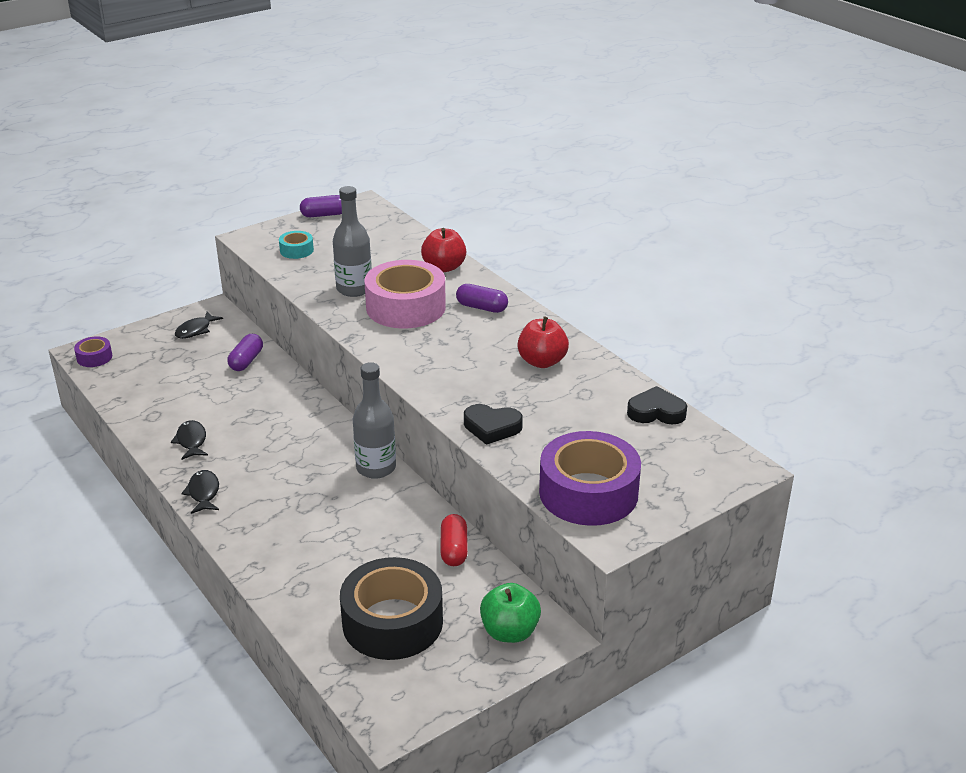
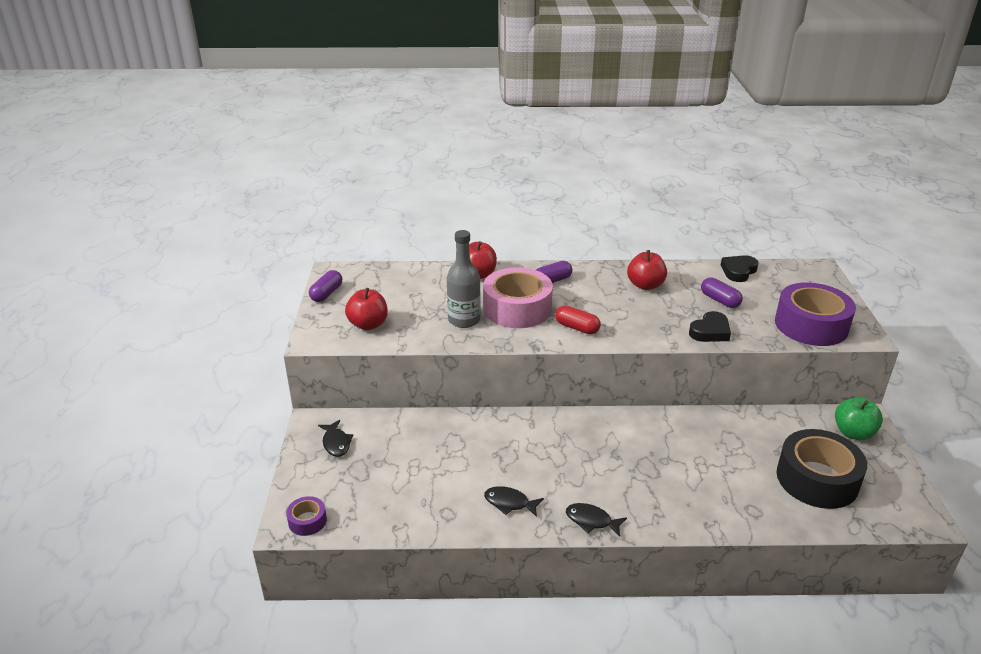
camera: 55 degrees left, 0 degrees up
(246, 361) = (419, 432): purple capsule -> purple capsule (720, 300)
(296, 250) = (368, 325): turquoise tape -> red apple
(376, 468) = (630, 420): grey bottle -> none
(454, 549) = (753, 422): red capsule -> red capsule (577, 328)

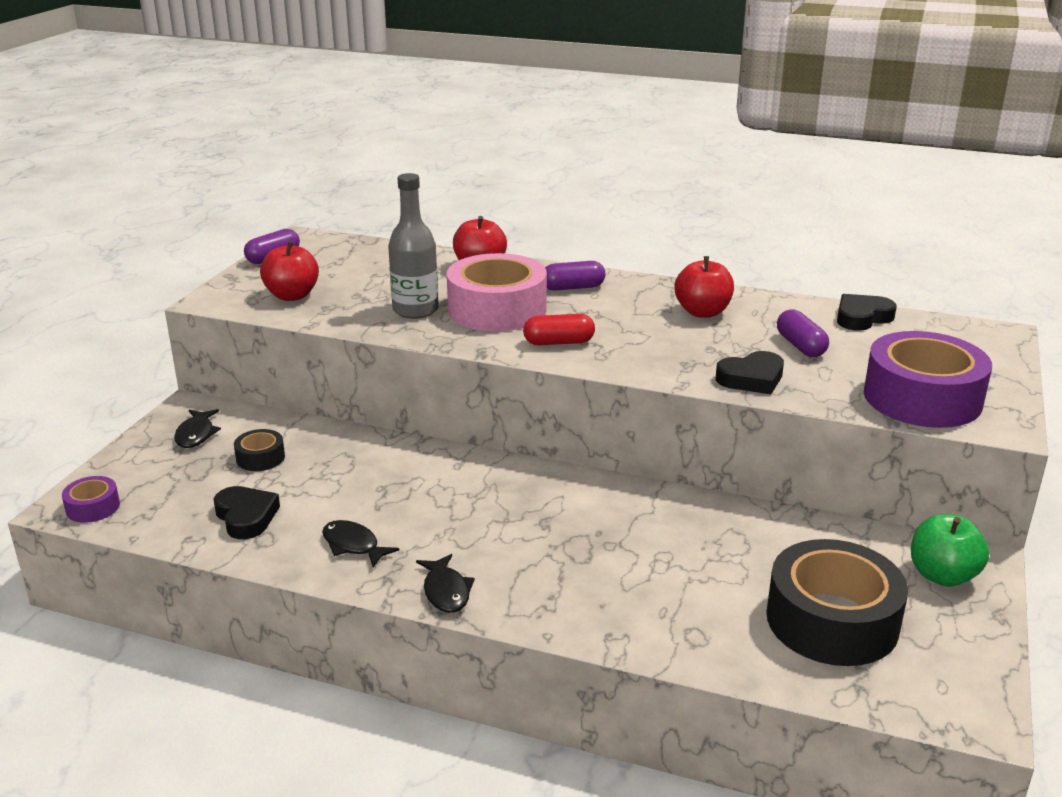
camera: 20 degrees right, 5 degrees down
(396, 451) = (260, 458): none -> black tape
(422, 500) = (246, 517): none -> black heart
(577, 328) = (559, 342): red capsule -> red capsule turned 60 degrees counterclockwise
(591, 520) = (446, 591): black fish -> black fish turned 150 degrees counterclockwise

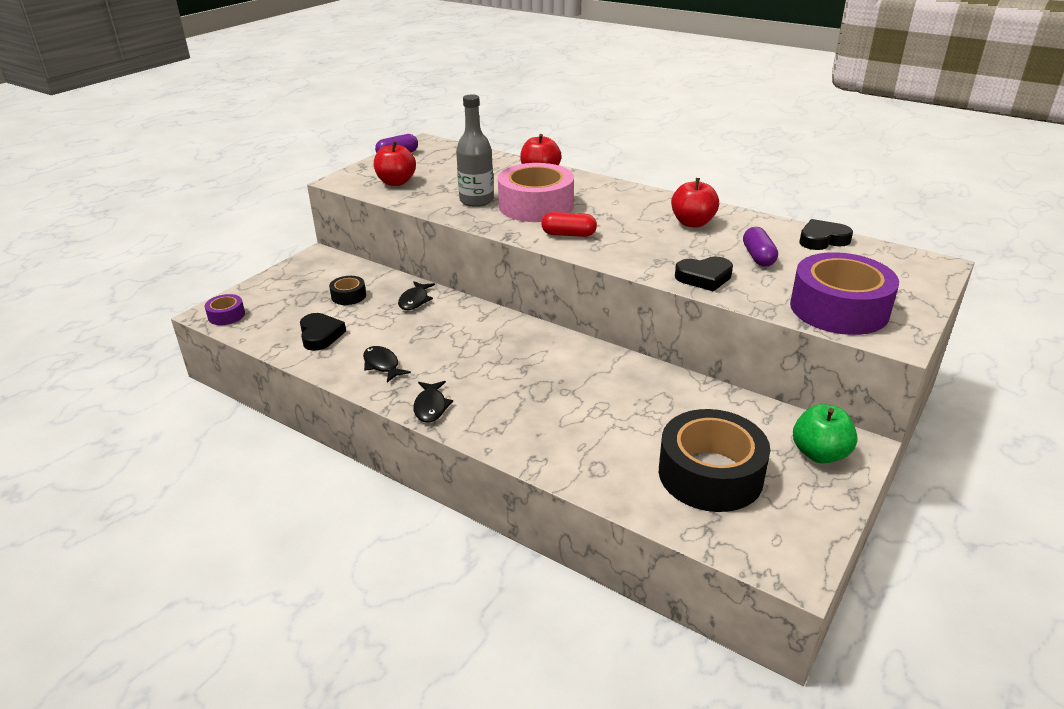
camera: 15 degrees right, 5 degrees up
(196, 434) = (314, 275): black fish -> black fish (415, 300)
(572, 287) = (601, 195): purple capsule -> none

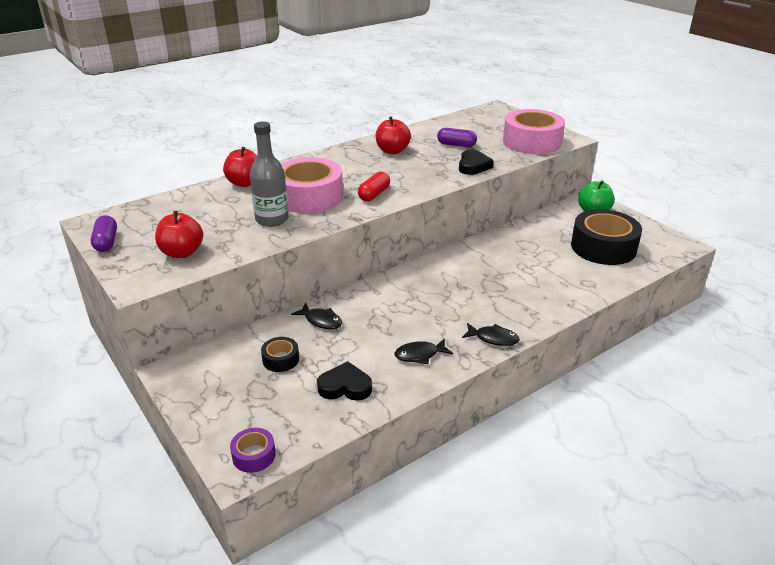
camera: 70 degrees left, 0 degrees up
(822, 240) = (447, 123): black heart -> none
(839, 309) = (532, 142): purple tape -> pink tape

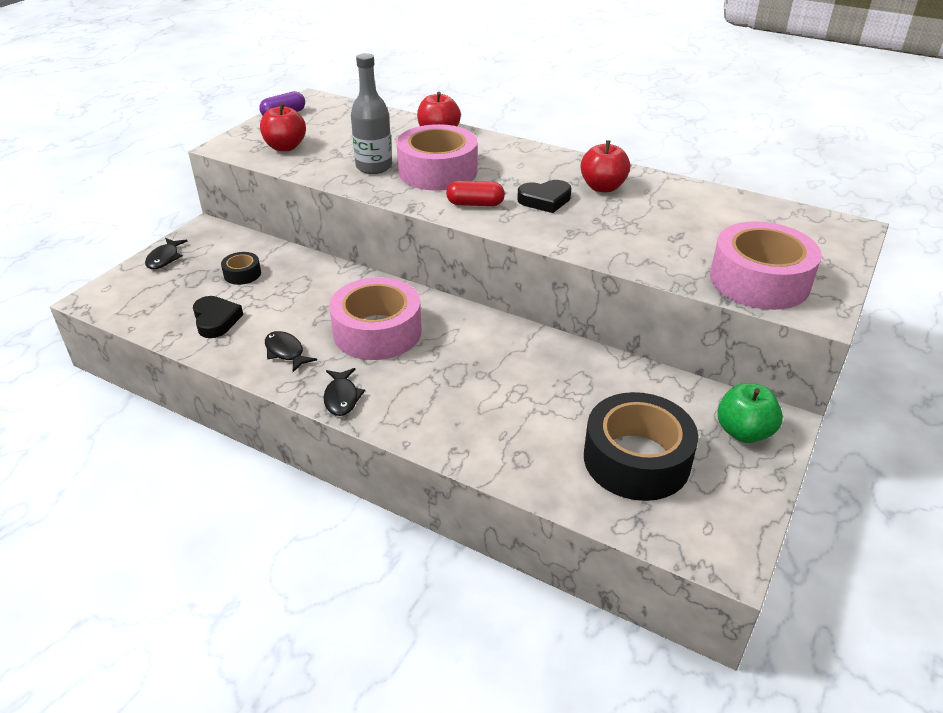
camera: 65 degrees right, 5 degrees up
(254, 455) = (111, 301): purple tape -> none
(321, 321) = (314, 277): black fish -> black fish (164, 258)
(422, 306) = (377, 332): none -> pink tape
(456, 145) = (673, 224): purple capsule -> none
(473, 166) = (620, 250): black heart -> black heart (545, 200)

